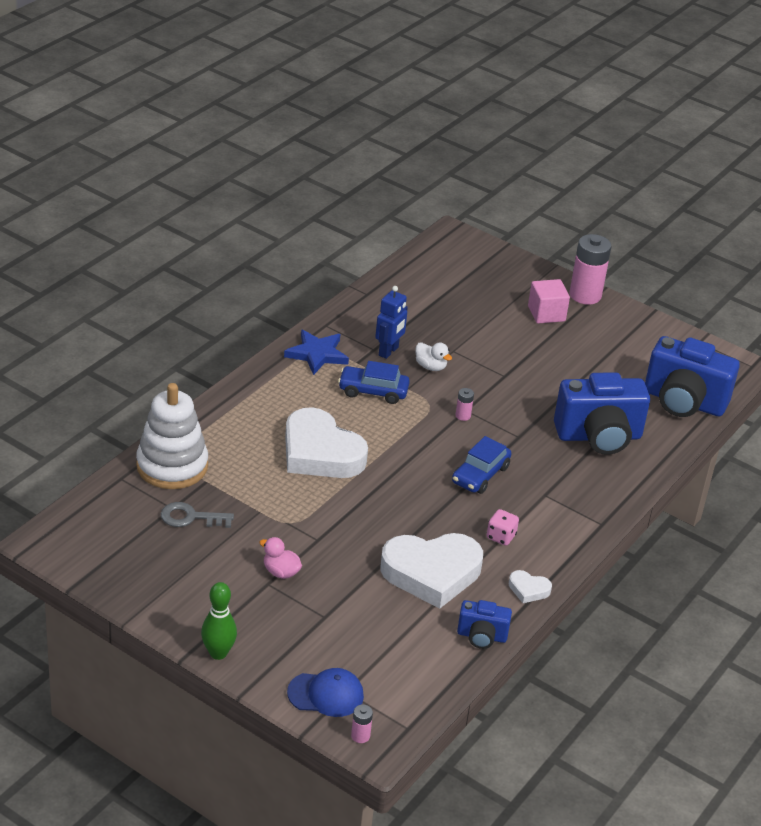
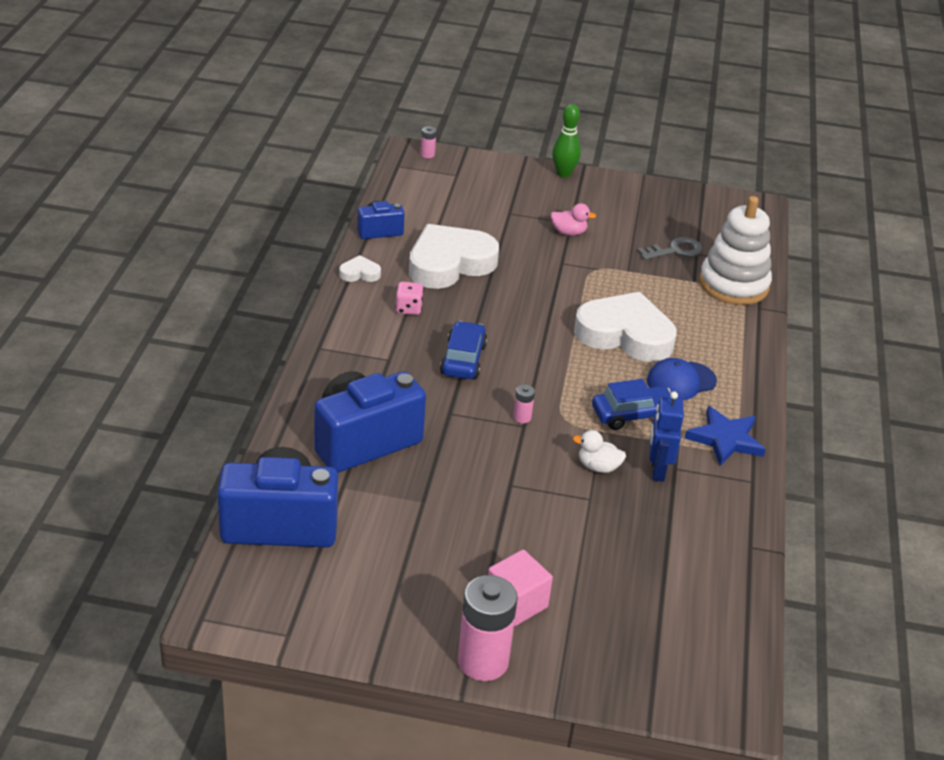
camera: 155 degrees right, 0 degrees up
(326, 694) = (469, 169): blue cap -> blue cap (681, 381)

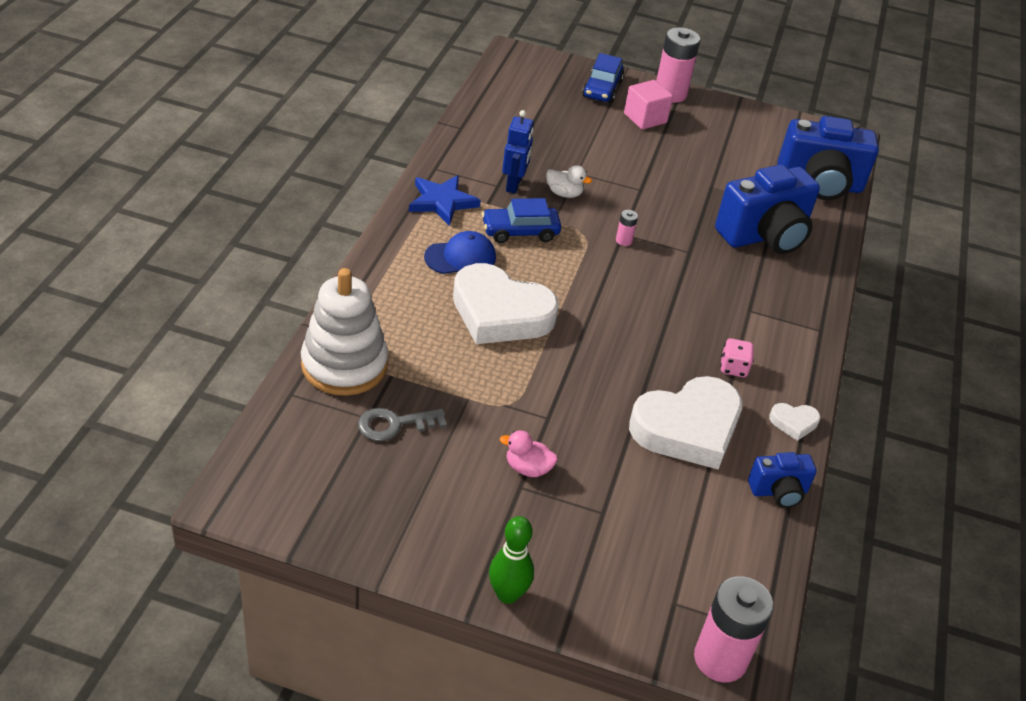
camera: 175 degrees left, 5 degrees up
(427, 154) = (720, 659): pink battery -> pink battery, size x2.30
(463, 359) = (675, 302): blue car -> blue car (602, 89)

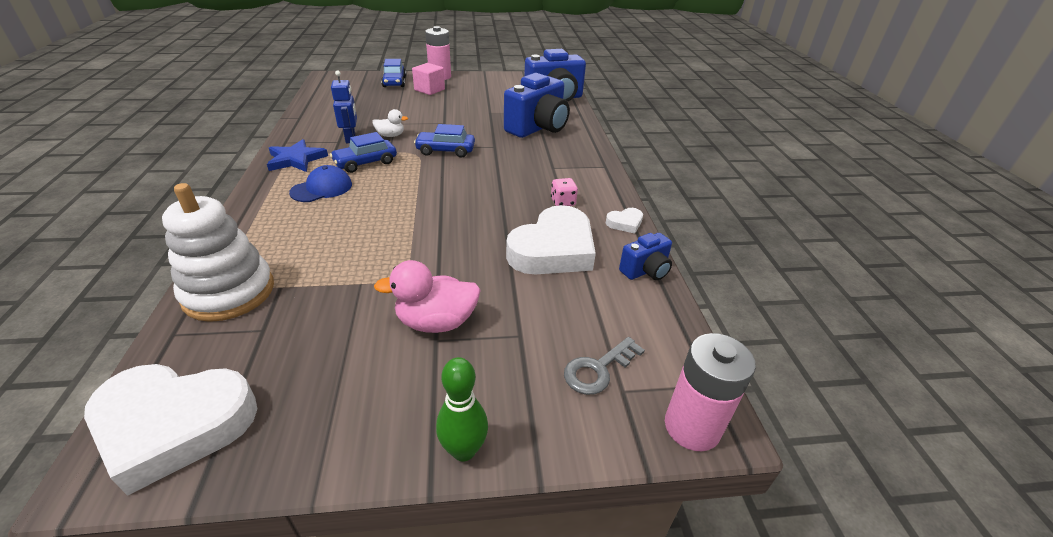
camera: 20 degrees left, 5 degrees down
(394, 424) = (293, 327): grey key -> grey key (598, 369)
(500, 313) = (368, 215): white heart -> white heart (174, 425)
(528, 468) = (436, 322): pink duck -> pink duck, size x1.68
(624, 240) = (445, 151): pink battery -> blue car

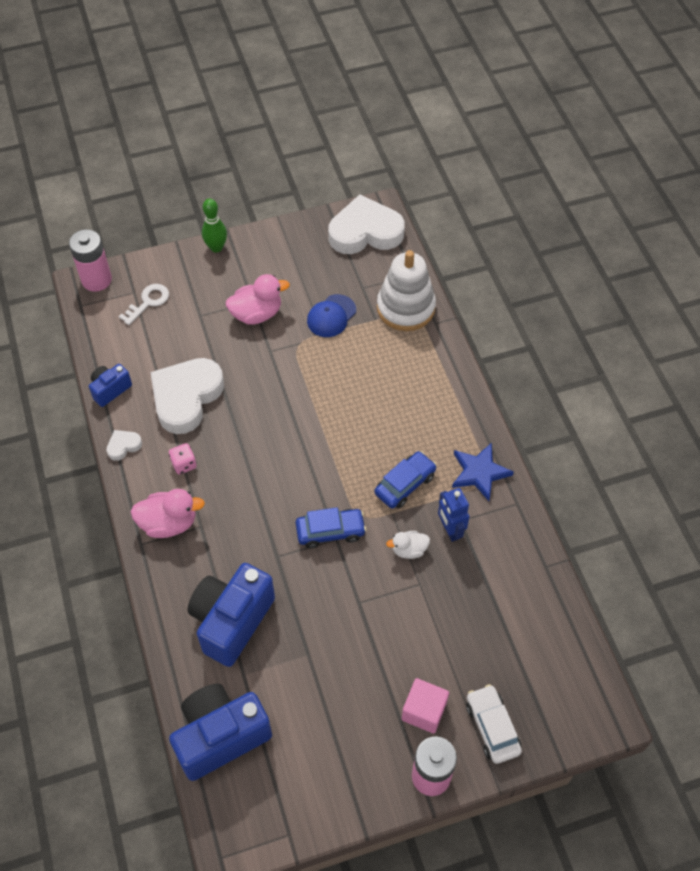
camera: 170 degrees right, 20 degrees up
(322, 188) = (420, 431): blue cap -> blue cap (331, 316)
(394, 82) = (492, 727): blue car -> white car
(580, 172) = (169, 523): none -> pink duck
(598, 369) = (148, 302): grey key -> white key

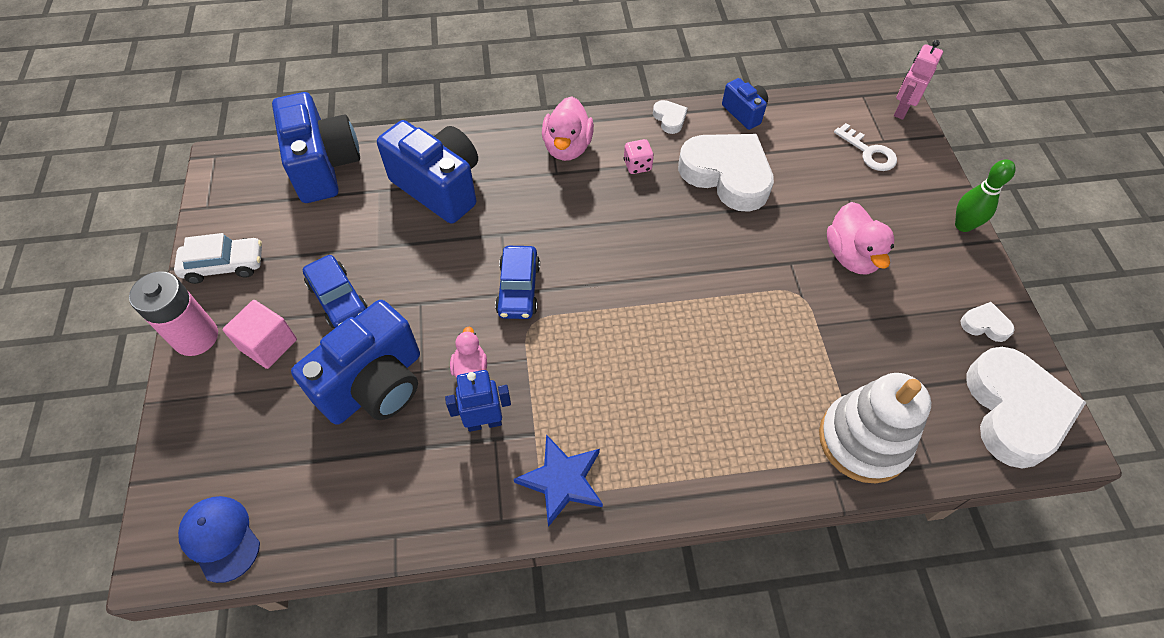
camera: 100 degrees right, 0 degrees up
(96, 280) = (901, 110): pink battery -> pink robot
(302, 241) = (985, 325): none -> white heart
(331, 316) = (847, 340): blue cap -> blue cap (220, 538)
(405, 484) = (564, 381): blue car -> blue car (338, 299)
(409, 550) = (470, 368): white duck -> pink duck
(439, 614) = (375, 385): none -> blue camera
(492, 727) = (217, 412): white car -> white car (224, 265)

